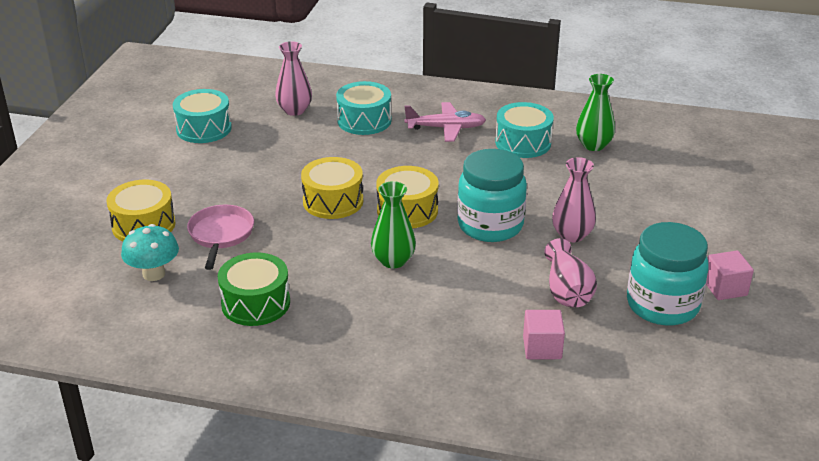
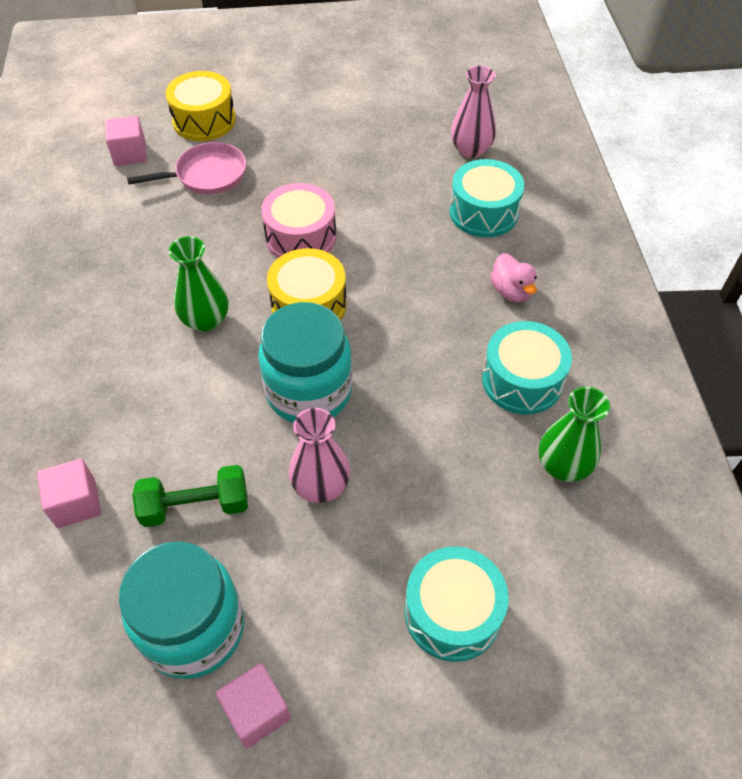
camera: 70 degrees right, 20 degrees up
(154, 274) = (130, 154): turquoise mushroom -> pink cube
(204, 128) = (393, 98): turquoise drum -> turquoise drum (452, 612)
(256, 303) = (102, 236): green drum -> none
(333, 201) = (301, 237): yellow drum -> pink drum
(446, 128) = (511, 291): pink plane -> pink duck
(567, 291) = (195, 506): pink vase -> green dumbbell

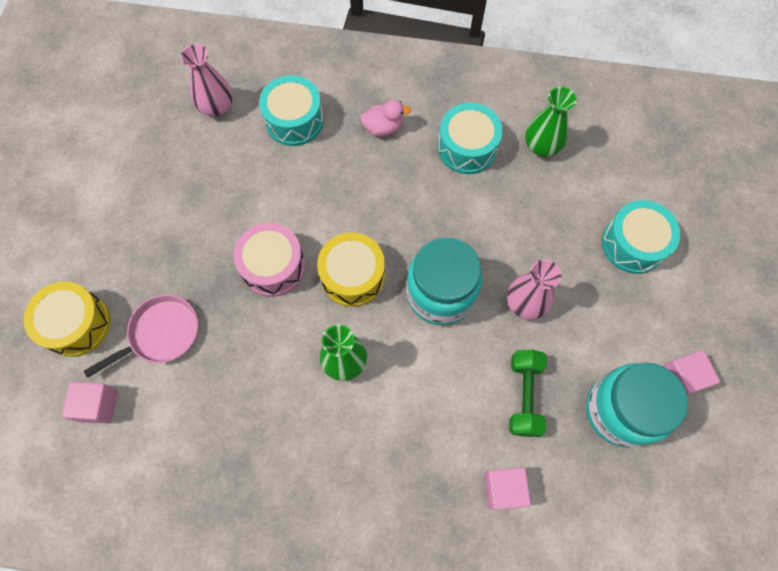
camera: 75 degrees left, 15 degrees up
(206, 175) = (161, 334): pink pan -> pink pan turned 60 degrees clockwise

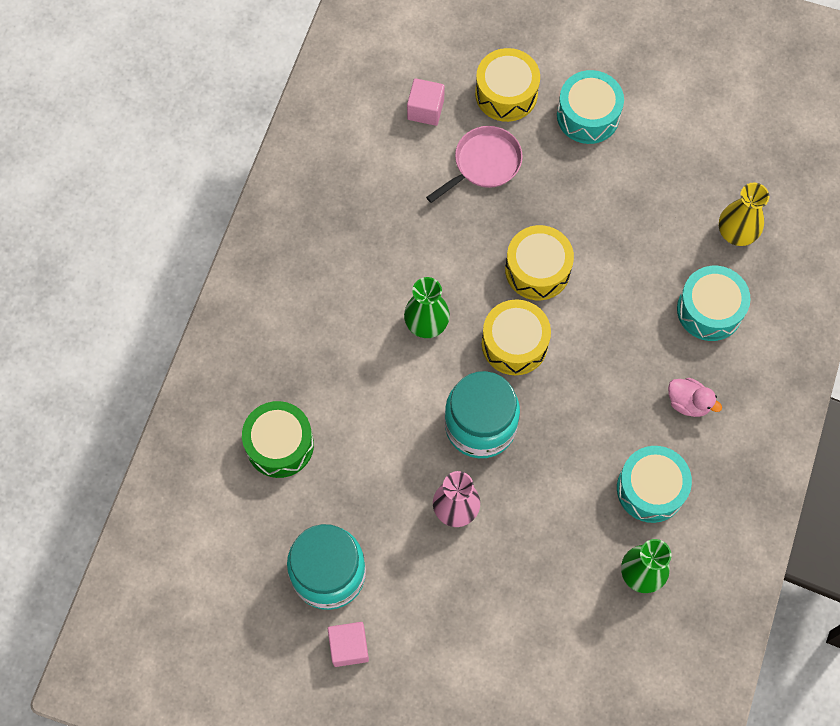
camera: 100 degrees right, 0 degrees up
(161, 334) = (484, 164): pink pan -> pink pan turned 105 degrees counterclockwise
(217, 107) = (736, 232): pink vase -> yellow vase
(273, 266) = (537, 270): pink drum -> yellow drum
(383, 128) = (688, 402): pink duck -> pink duck turned 60 degrees counterclockwise
(503, 489) = (279, 444): pink cube -> green drum
(524, 396) = (361, 484): green dumbbell -> none
(633, 244) = (504, 642): turquoise drum -> turquoise drum (588, 115)

